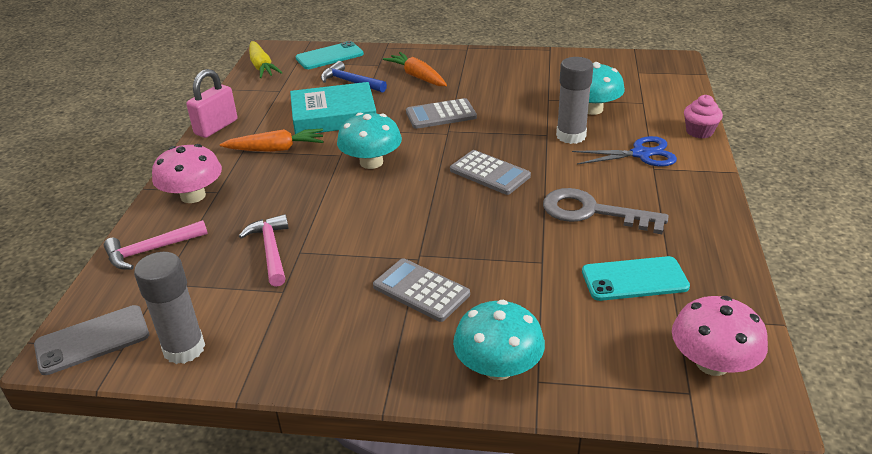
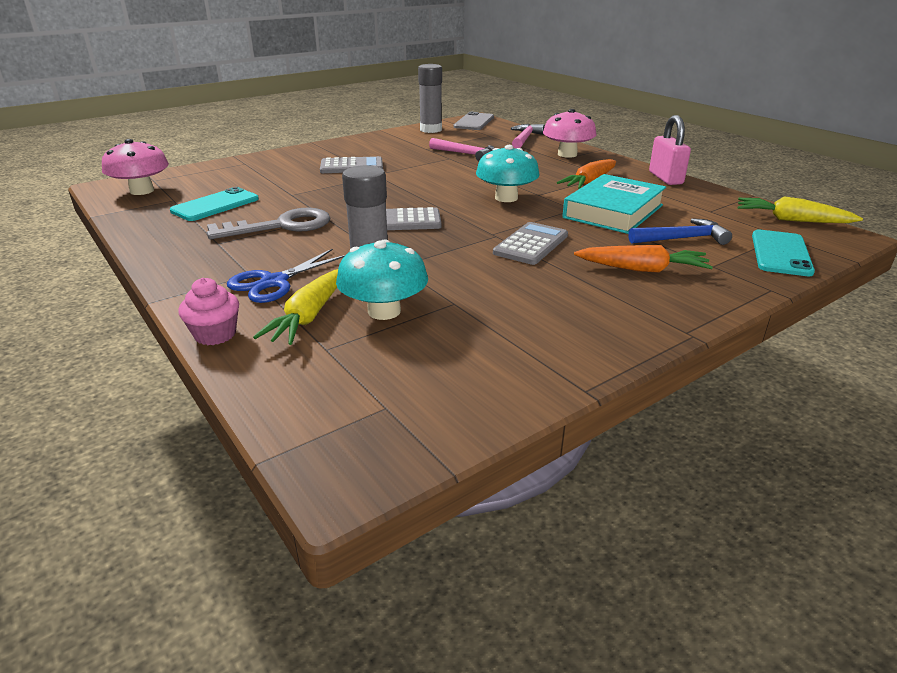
camera: 135 degrees right, 5 degrees down
(498, 367) = (271, 161): turquoise mushroom -> none
(637, 122) = (308, 316): none -> yellow carrot

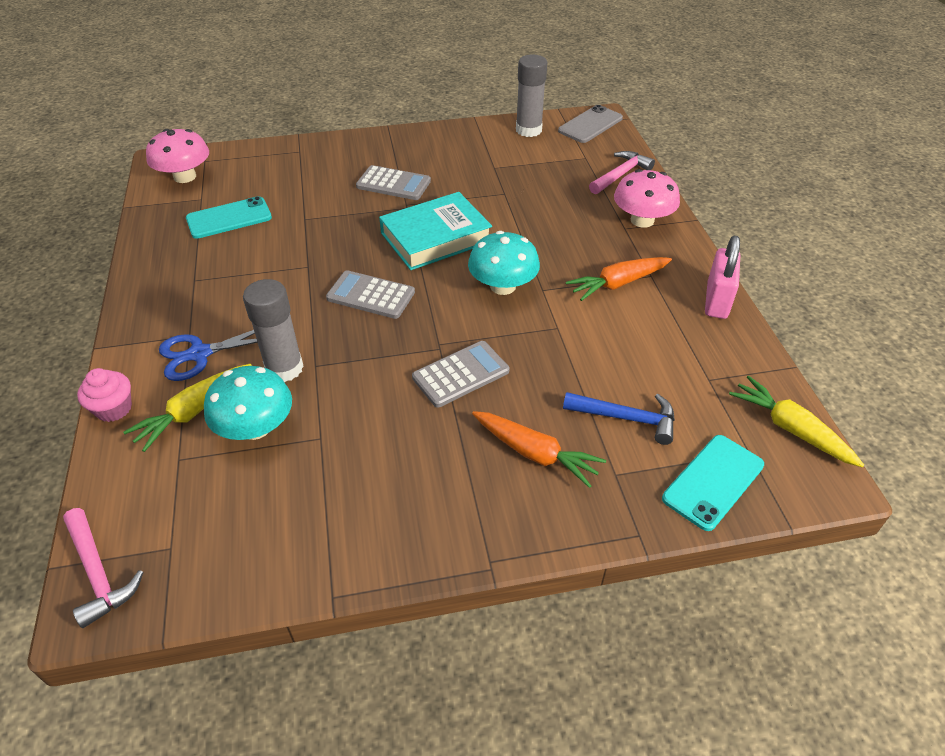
camera: 25 degrees right, 15 degrees up
(281, 226) = (261, 270): grey key -> none
(466, 154) = (528, 190): pink hammer -> pink hammer (98, 573)
(613, 211) = (595, 345): turquoise book -> turquoise book (435, 237)

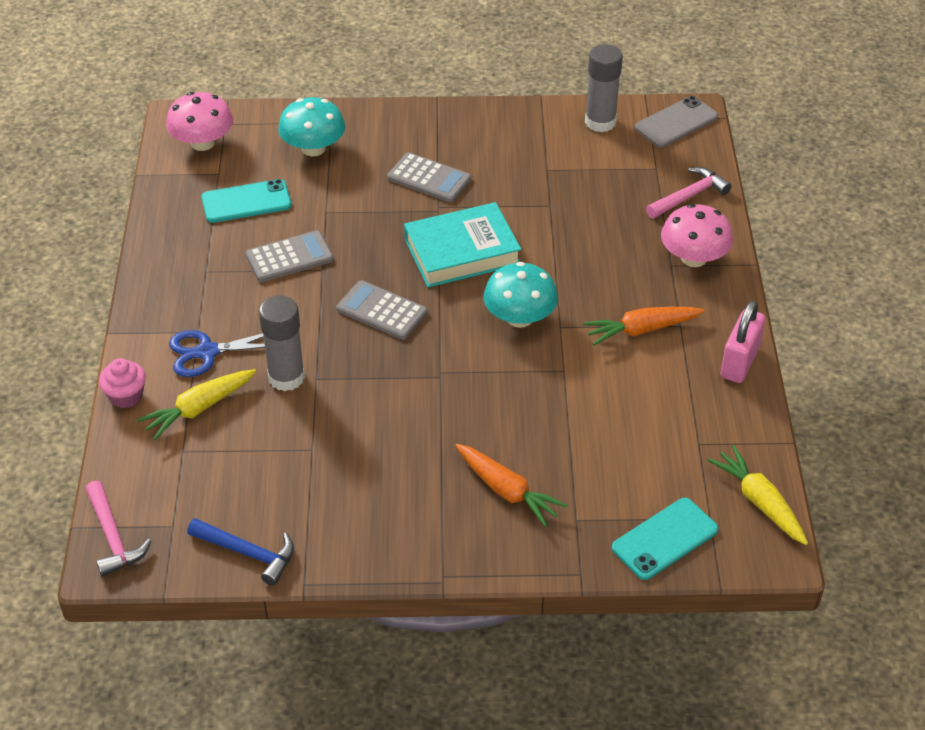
camera: 10 degrees right, 0 degrees up
(255, 427) = (254, 431): turquoise mushroom -> turquoise mushroom (313, 148)
(460, 374) = (455, 406): grey calculator -> grey calculator (289, 257)
(626, 418) = (603, 470): blue hammer -> blue hammer (248, 553)

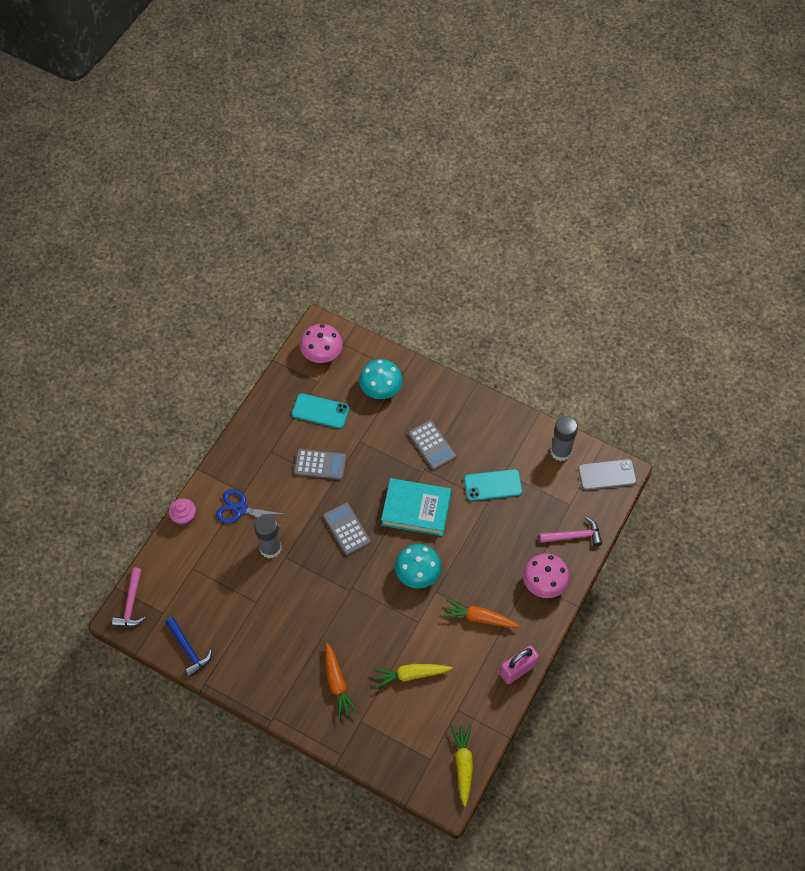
camera: 30 degrees right, 15 degrees up
(199, 409) = (215, 545): yellow carrot -> yellow carrot (410, 675)
(665, 539) = (398, 758): turquoise phone -> turquoise phone (493, 485)

